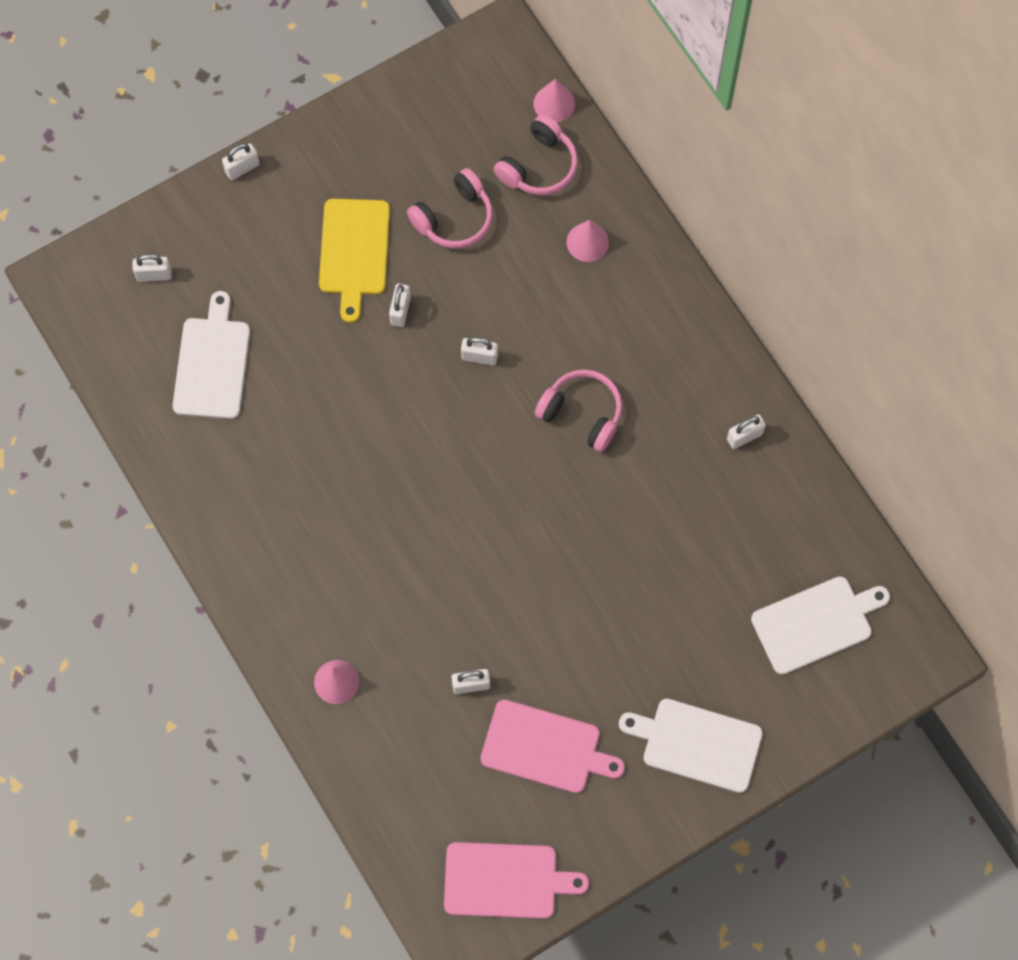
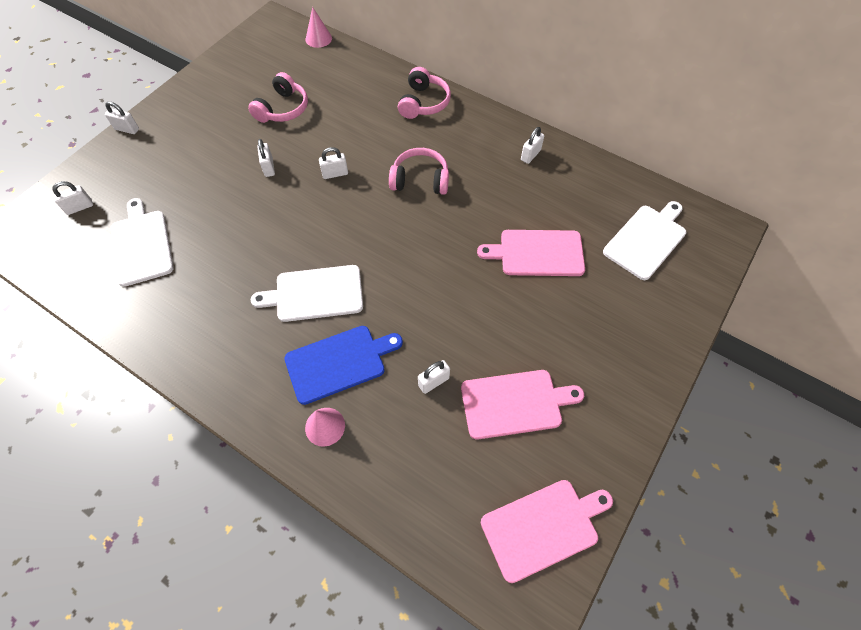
camera: 25 degrees left, 10 degrees down
(242, 168) = (127, 129): white padlock -> white padlock turned 75 degrees clockwise
(354, 252) = (222, 147): yellow cutting board -> none
(380, 617) = (339, 363): none -> blue cutting board
(538, 166) = (324, 68): pink headphones -> pink headphones (423, 103)
(587, 242) = (374, 93): pink cone -> none
(672, 581) = (537, 253): none -> pink cutting board
(697, 744) = (622, 350): white cutting board -> white cutting board (315, 293)

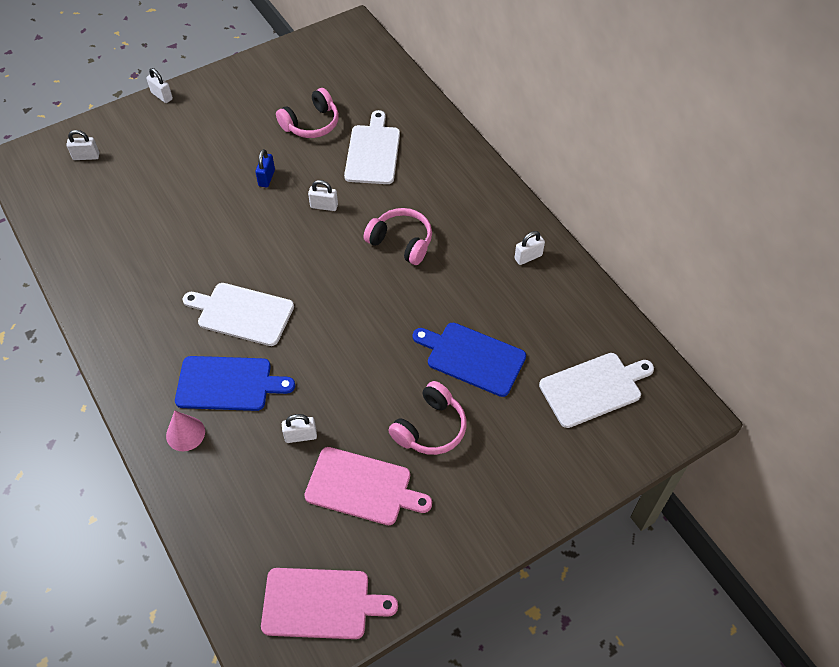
camera: 25 degrees right, 5 degrees down
(142, 244) = (120, 210): white cutting board -> white cutting board (373, 152)
(269, 167) = (266, 178): white padlock -> blue padlock
(318, 38) = (386, 61): pink cone -> none
(423, 103) = (452, 164): pink headphones -> pink headphones (430, 428)
(537, 253) = (472, 357): pink cutting board -> blue cutting board

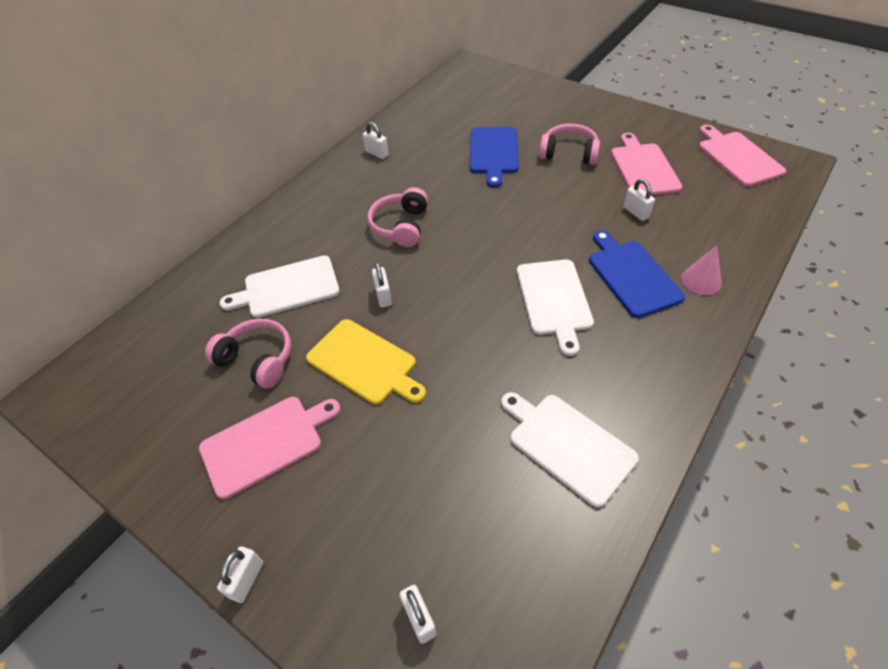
camera: 110 degrees left, 5 degrees down
(240, 117) = (266, 443): none -> pink cutting board
(266, 178) = (364, 363): blue padlock -> yellow cutting board
(594, 388) = (478, 98): white cutting board -> white cutting board (568, 445)

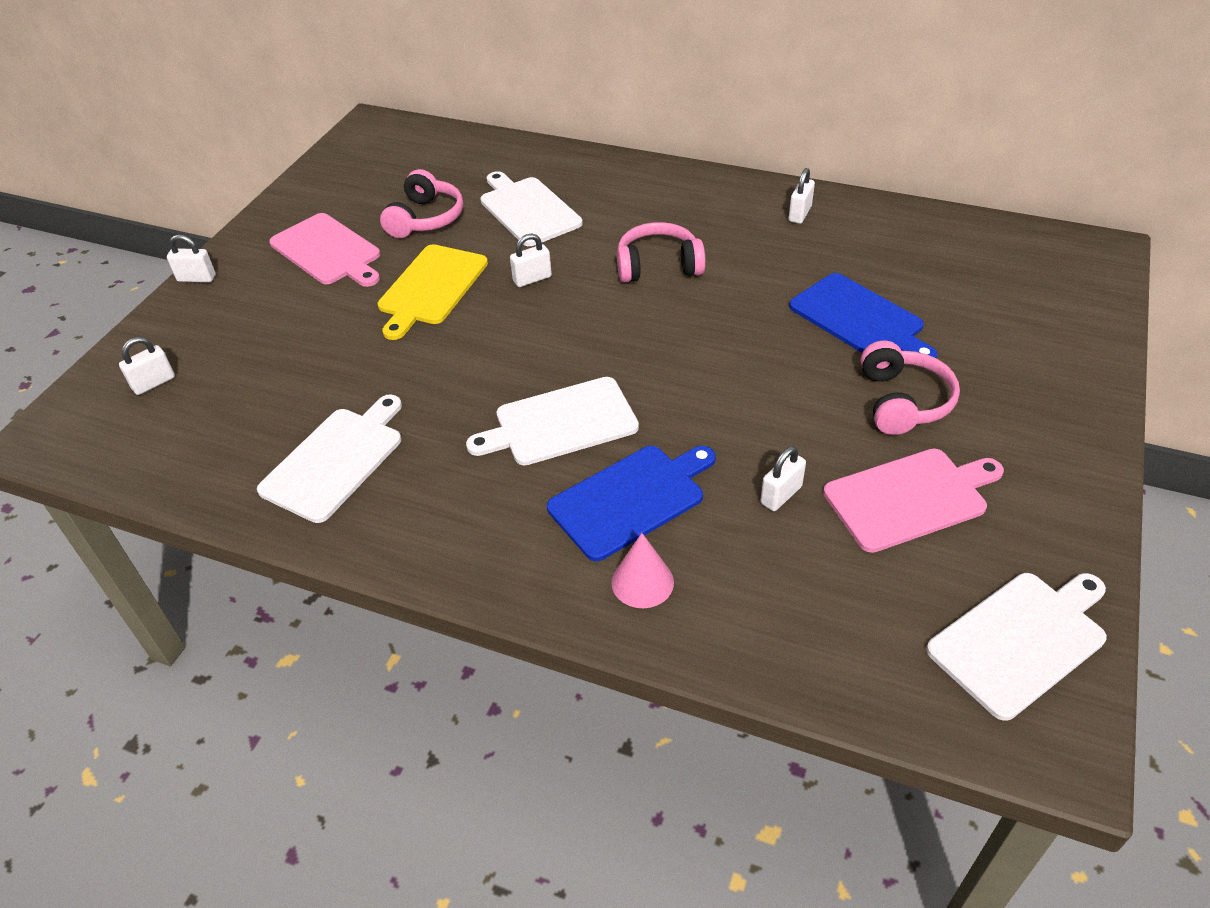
camera: 75 degrees right, 5 degrees down
(493, 152) = (859, 319): blue cutting board -> blue cutting board turned 120 degrees counterclockwise
(738, 157) = (1021, 640): pink cutting board -> white cutting board

